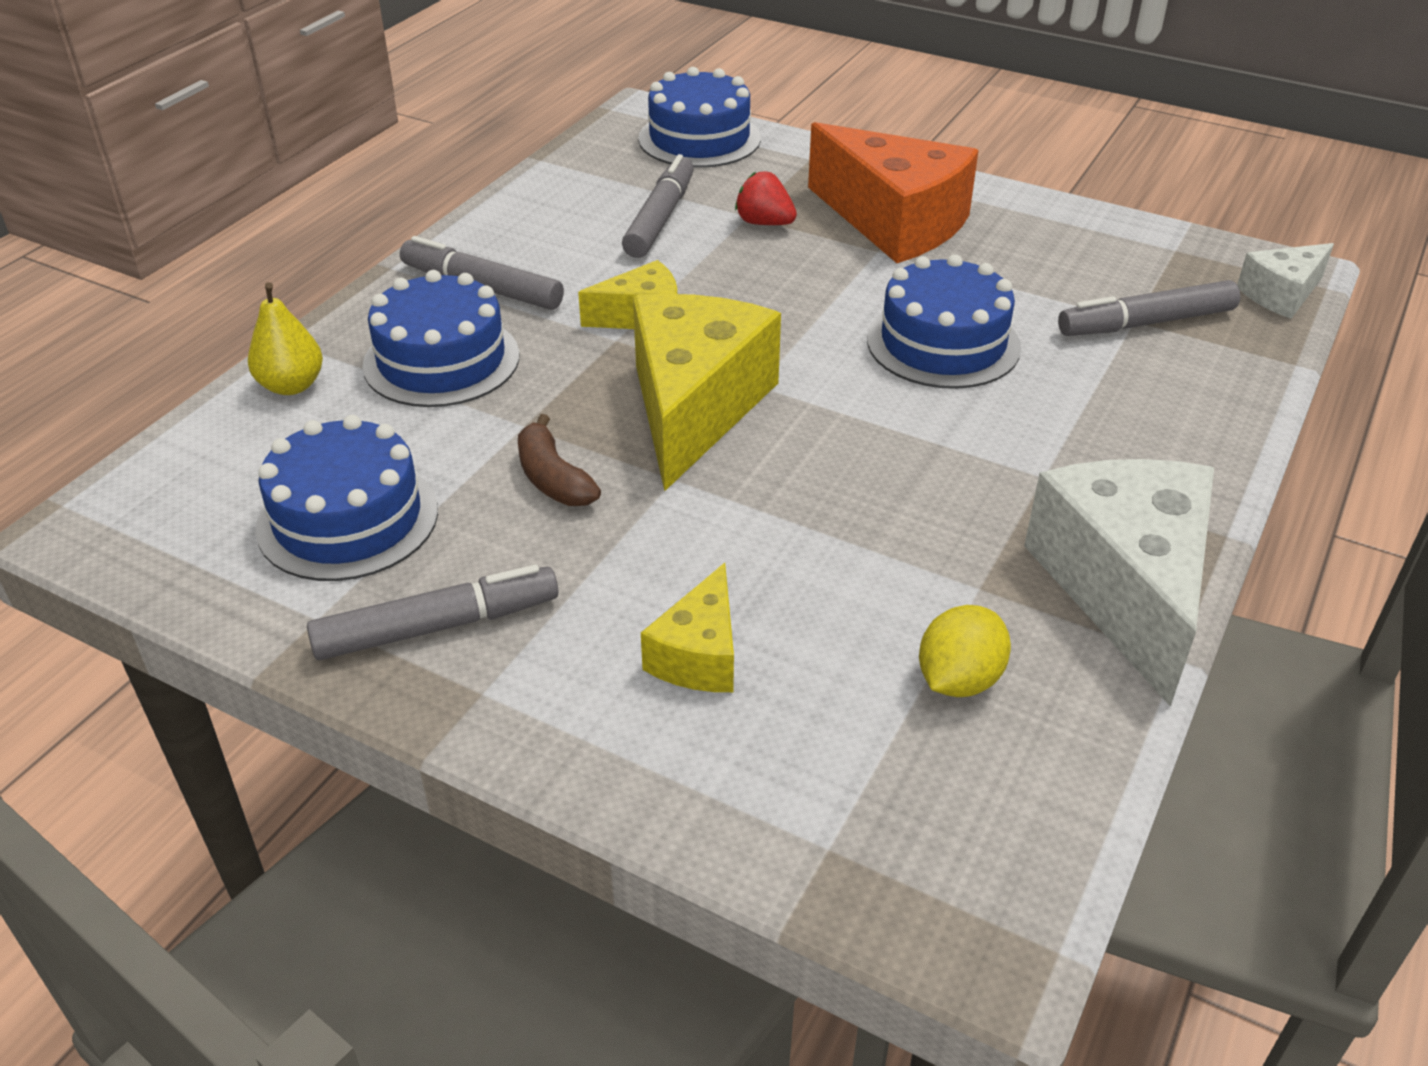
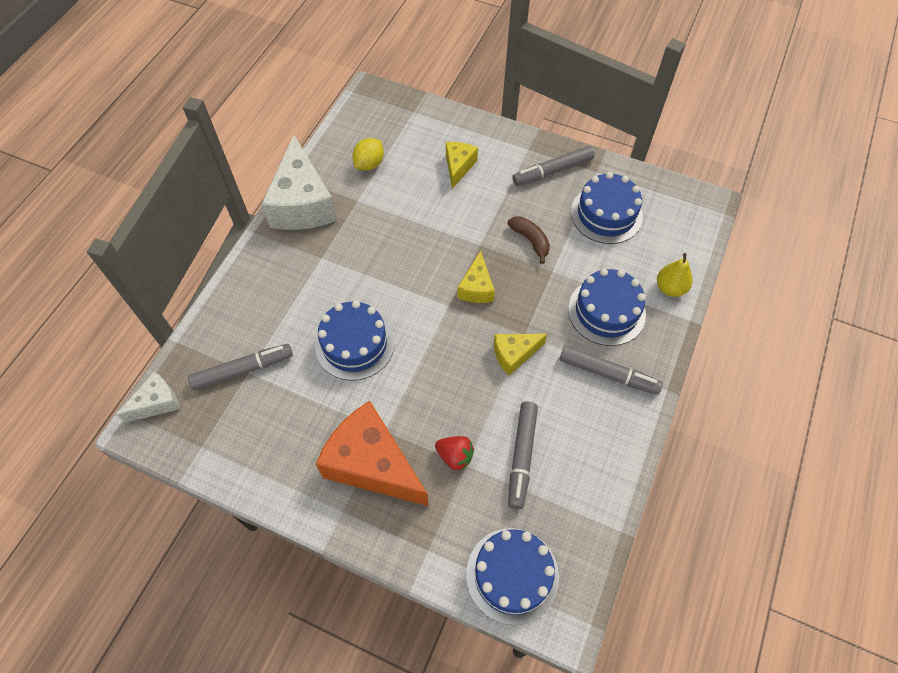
camera: 175 degrees right, 20 degrees up
(694, 407) = (476, 288): yellow cheese -> yellow cheese, size x0.51

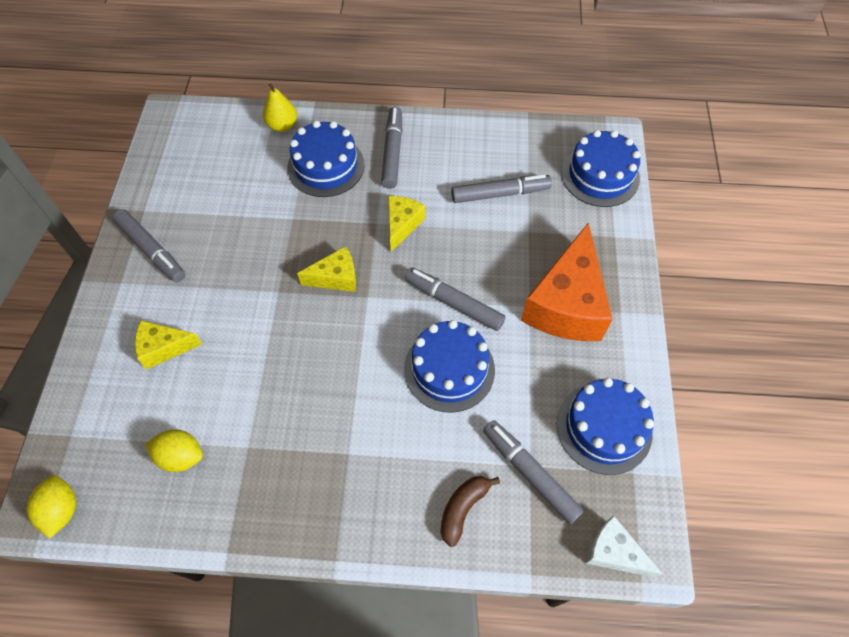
camera: 110 degrees left, 0 degrees up
(302, 204) = (271, 516): white cheese -> none
(364, 103) = (62, 510): none -> yellow lemon
(414, 369) = (453, 303): none -> grey marker
(455, 456) = (525, 242): red strawberry -> none
(514, 354) = (402, 225): yellow cheese -> yellow cheese turned 120 degrees counterclockwise
(530, 241) = (258, 246): brown banana -> brown banana (463, 509)
(606, 214) = (204, 190): blue cake -> blue cake (604, 427)

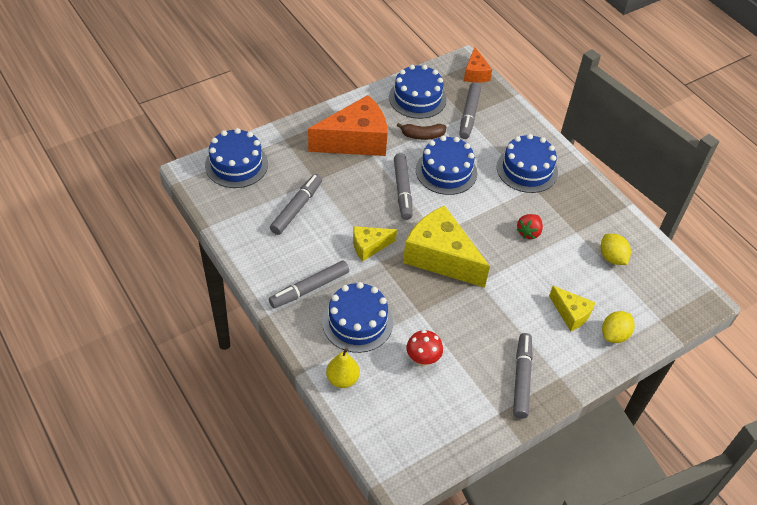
camera: 130 degrees left, 10 degrees down
(62, 510) = (690, 289): yellow lemon -> yellow lemon (614, 335)
(244, 189) = (422, 360): none -> red mushroom
(292, 391) = (529, 232): none -> red strawberry
(336, 278) = (440, 257): yellow cheese -> yellow cheese, size x1.95
(382, 470) = (527, 169): none -> blue cake
(463, 509) = (511, 130): brown banana -> brown banana (422, 135)
(500, 194) = (297, 208): grey marker -> grey marker turned 75 degrees clockwise
(613, 552) = (475, 74): white cheese -> orange cheese

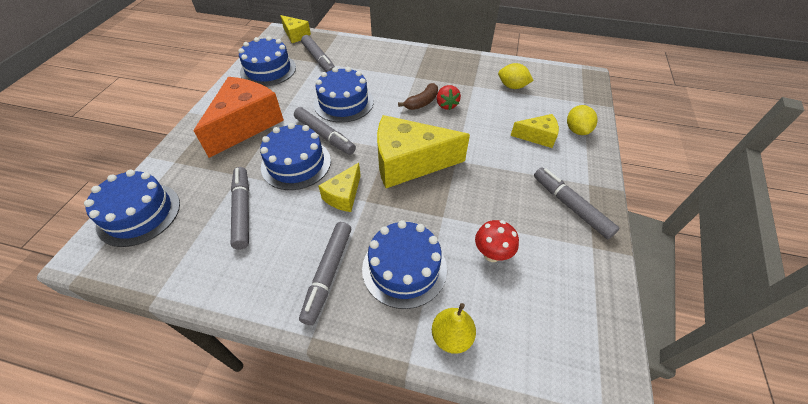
camera: 40 degrees left, 0 degrees up
(422, 135) = (299, 90): brown banana -> brown banana (422, 102)
(475, 74) = (295, 35): orange cheese -> yellow cheese
(527, 169) = (397, 69): blue cake -> blue cake (296, 163)

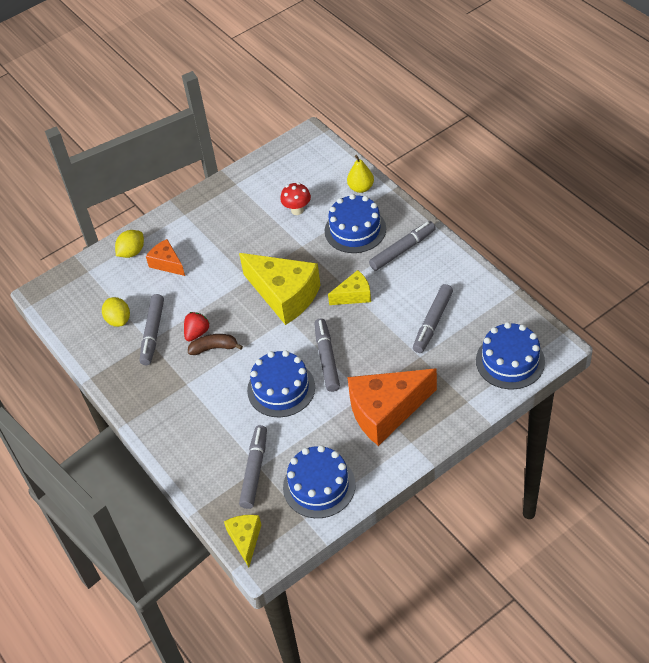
camera: 135 degrees left, 0 degrees up
(296, 163) = (369, 343): blue cake -> none
(537, 136) = (167, 263): yellow cheese -> orange cheese
(570, 206) = (216, 209): grey marker -> grey marker (153, 333)

